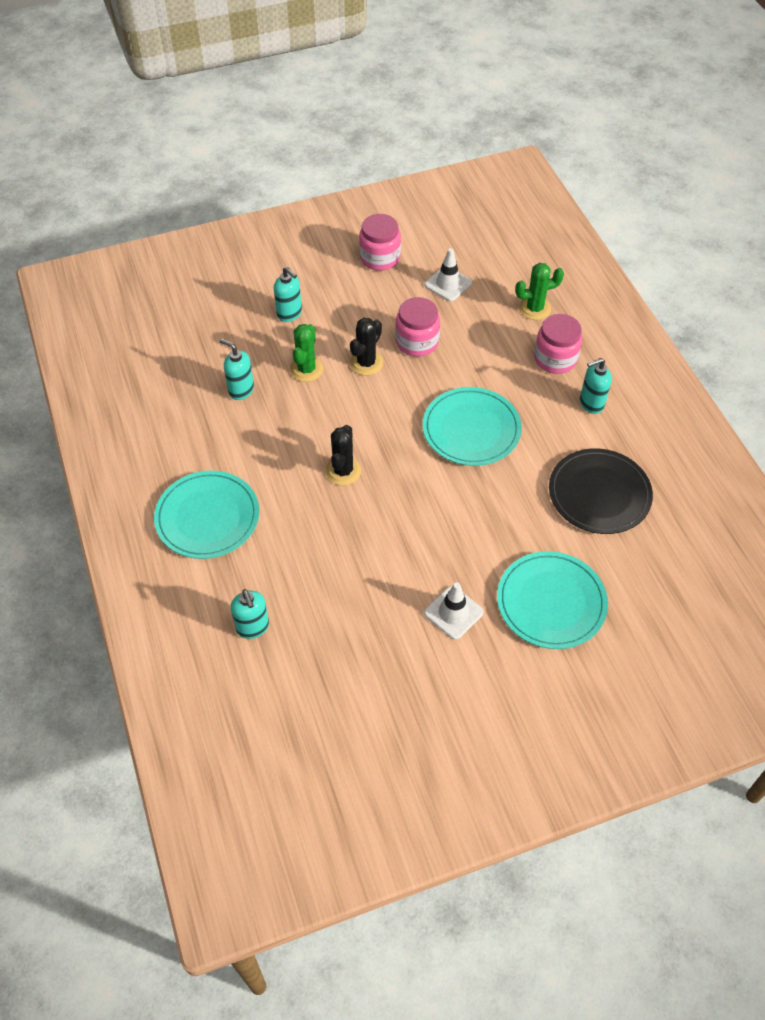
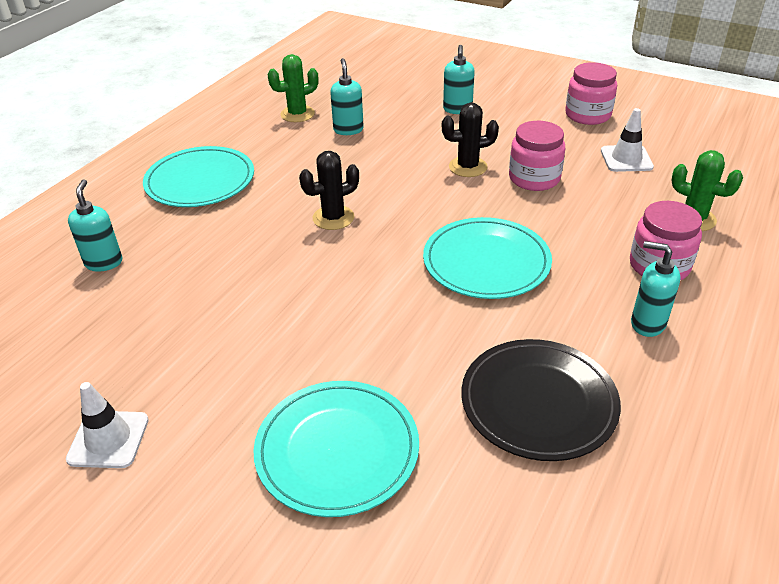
camera: 50 degrees right, 15 degrees down
(253, 627) = (104, 262): turquoise soap dispenser -> turquoise soap dispenser turned 150 degrees clockwise
(306, 369) = (414, 145): green cactus -> green cactus (297, 114)
(453, 612) = (242, 378): white traffic cone -> white traffic cone (108, 439)

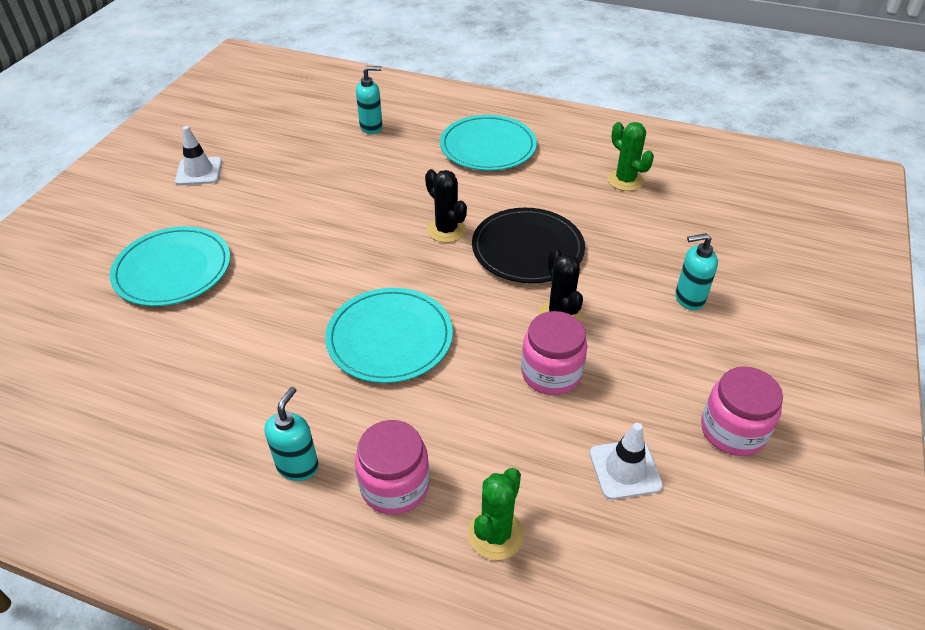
camera: 80 degrees right, 5 degrees up
(348, 130) = (607, 218): turquoise soap dispenser -> none
(538, 402) = (202, 379): black plate -> black plate (527, 249)

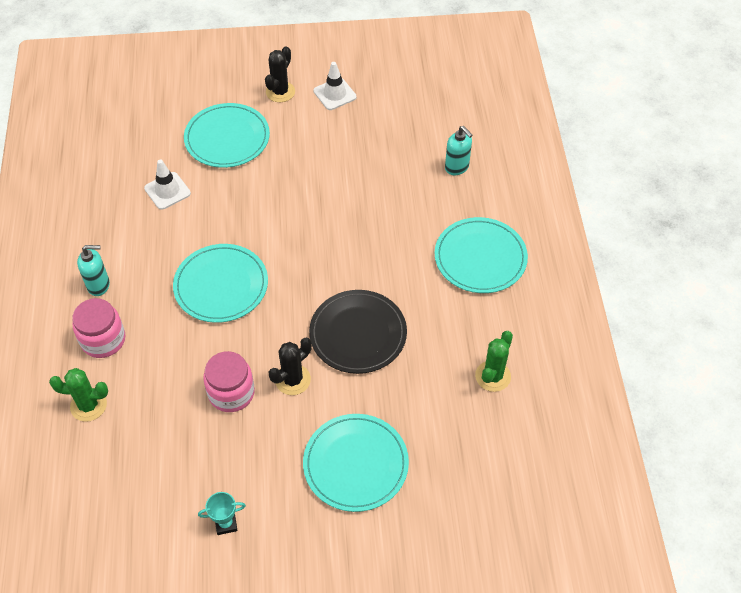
camera: 65 degrees right, 10 degrees up
(446, 230) = (351, 272): black cactus -> black cactus (280, 92)
(625, 469) = (164, 463): white traffic cone -> white traffic cone (167, 191)
(689, 298) = (355, 464): turquoise soap dispenser -> turquoise plate
(732, 430) = (226, 523): pink jar -> turquoise trophy

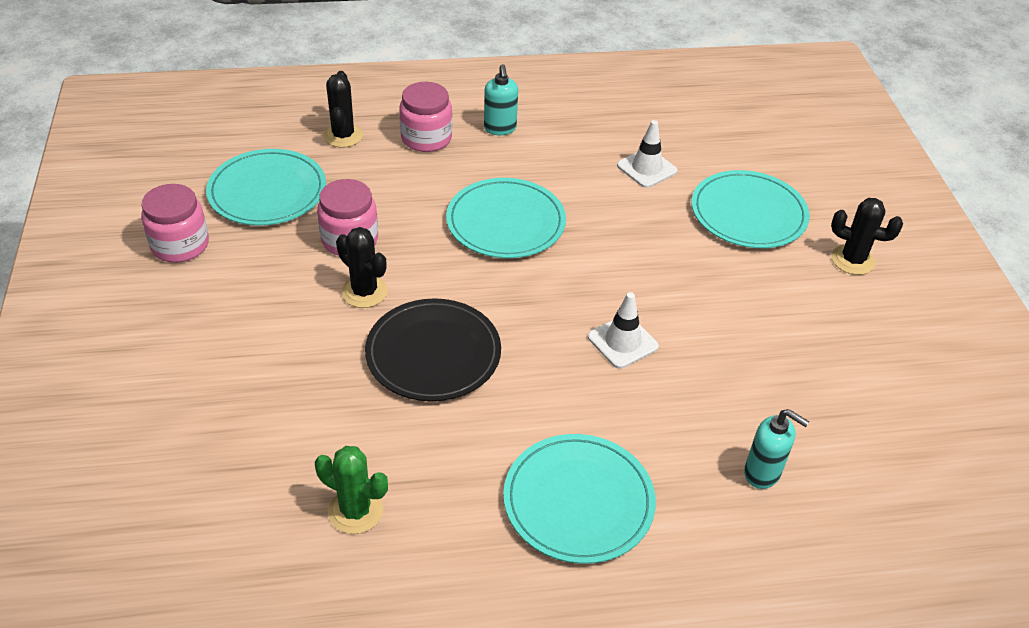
camera: 85 degrees right, 10 degrees down
(88, 405) = (343, 136): green cactus -> black cactus
(226, 523) = (180, 245): turquoise trophy -> pink jar
(335, 94) = (871, 319): white traffic cone -> white traffic cone (622, 342)
(355, 464) = (235, 354): turquoise plate -> turquoise plate (267, 191)
(457, 167) = (762, 473): turquoise soap dispenser -> turquoise soap dispenser turned 105 degrees counterclockwise

